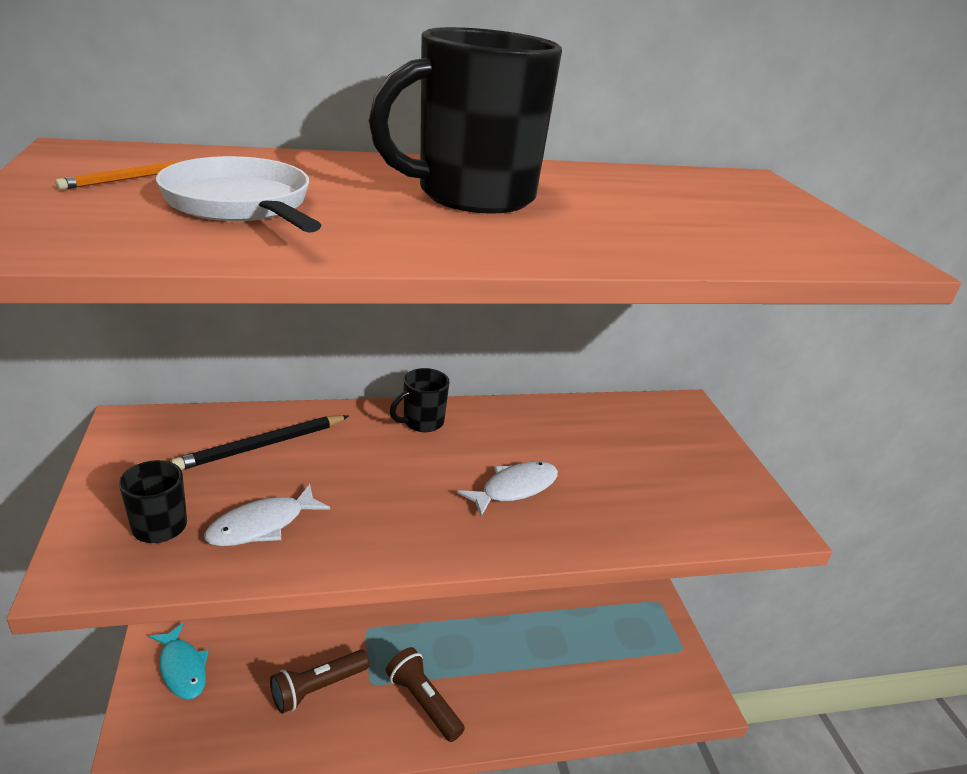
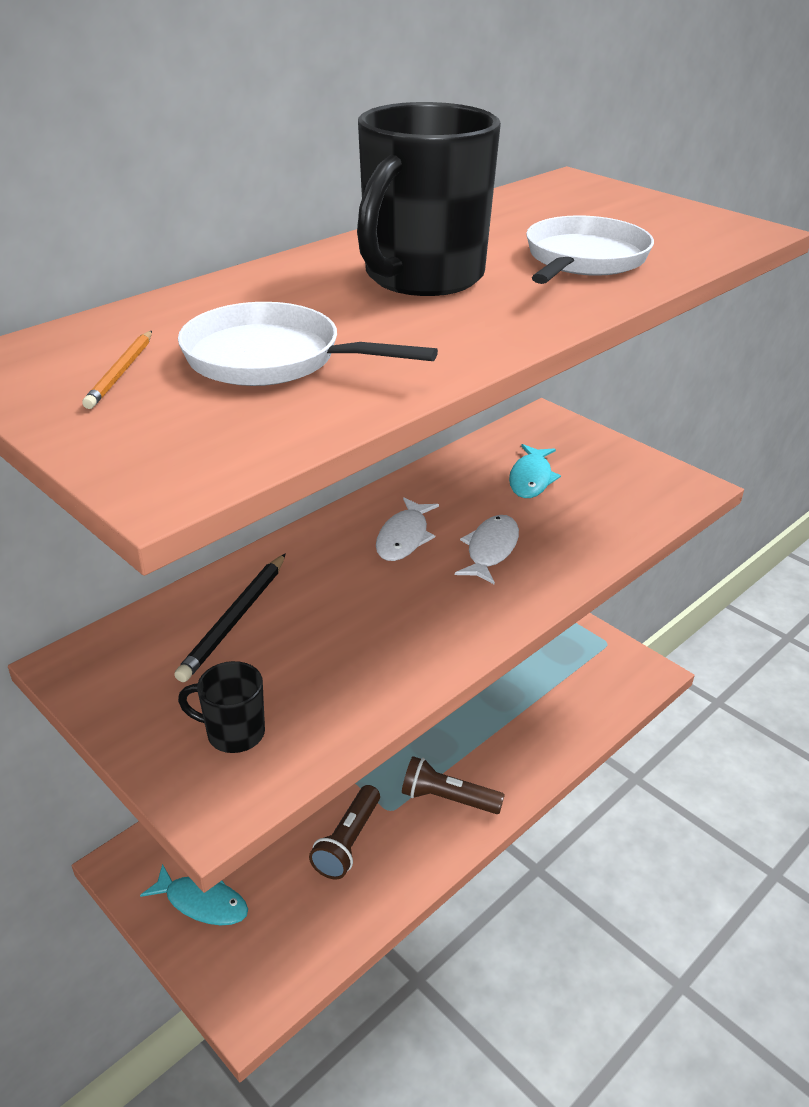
camera: 30 degrees left, 5 degrees up
(262, 525) = (325, 684): white fish -> white fish (404, 537)
(422, 422) = (352, 530): black mug -> none
(617, 448) = (531, 479): none -> turquoise fish
(647, 227) = (584, 260): none -> white pan

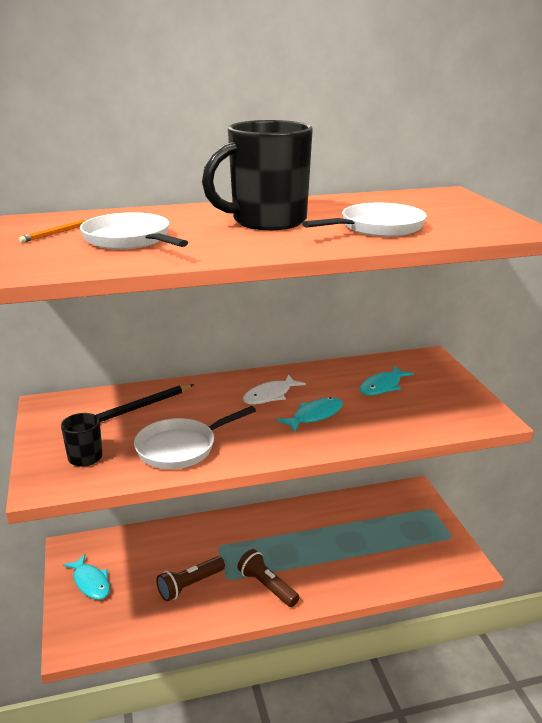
camera: 30 degrees right, 10 degrees down
(362, 663) = (181, 448): none -> white pan
(490, 550) = (315, 415): white fish -> turquoise fish

